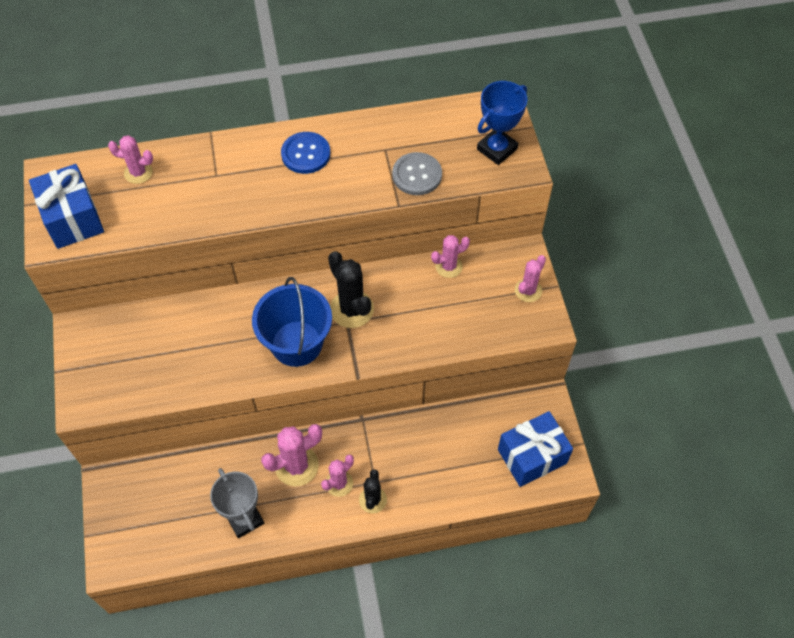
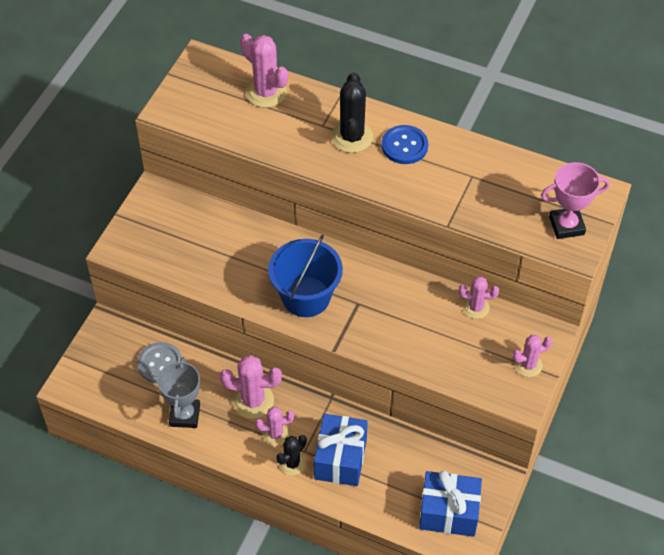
camera: 35 degrees right, 5 degrees down
(73, 219) = (194, 102): blue gift -> blue gift (340, 459)
(138, 172) = (266, 92): pink cactus -> pink cactus, size x1.59
(351, 309) = (369, 295): black cactus -> black cactus (352, 137)
(417, 175) = (481, 210): grey button -> grey button (160, 364)
(497, 149) = (566, 225): blue trophy -> pink trophy

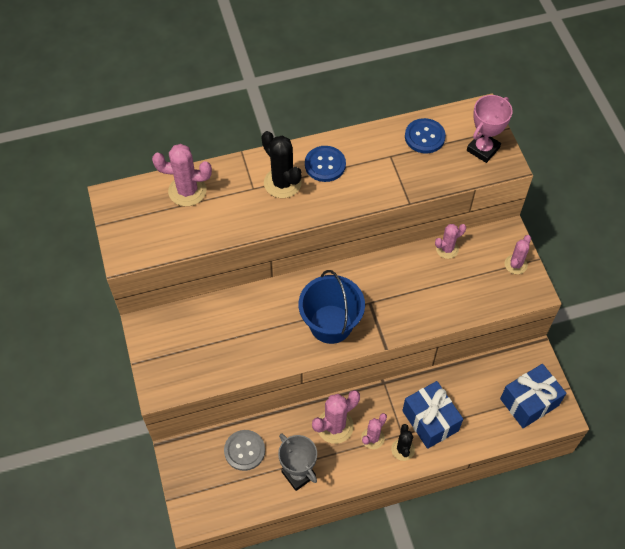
camera: 40 degrees left, 5 degrees up
(521, 180) = (424, 137): none -> blue button

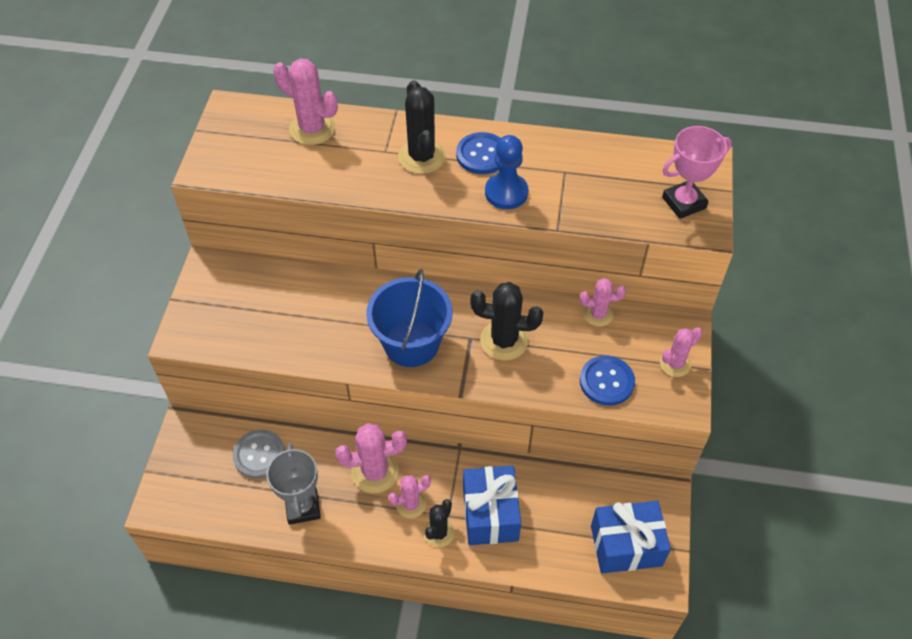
camera: 25 degrees right, 5 degrees down
(359, 188) = (506, 192): none -> blue pawn
(394, 295) = (504, 340): none -> black cactus
(424, 137) = (618, 165): blue button -> blue button (606, 381)

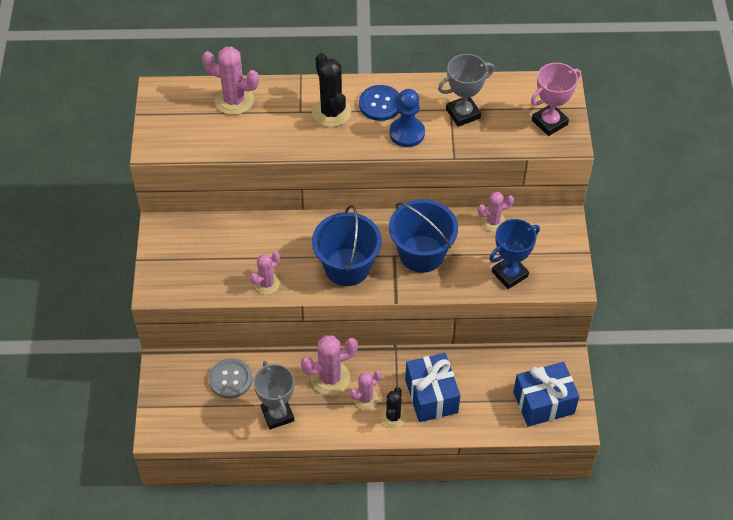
camera: 10 degrees left, 0 degrees up
(504, 340) = (421, 253): black cactus -> blue bucket
(579, 179) = (463, 114): none -> grey trophy
(606, 381) = (509, 274): blue button -> blue trophy
(675, 364) = (561, 252): pink cactus -> pink cactus (267, 284)

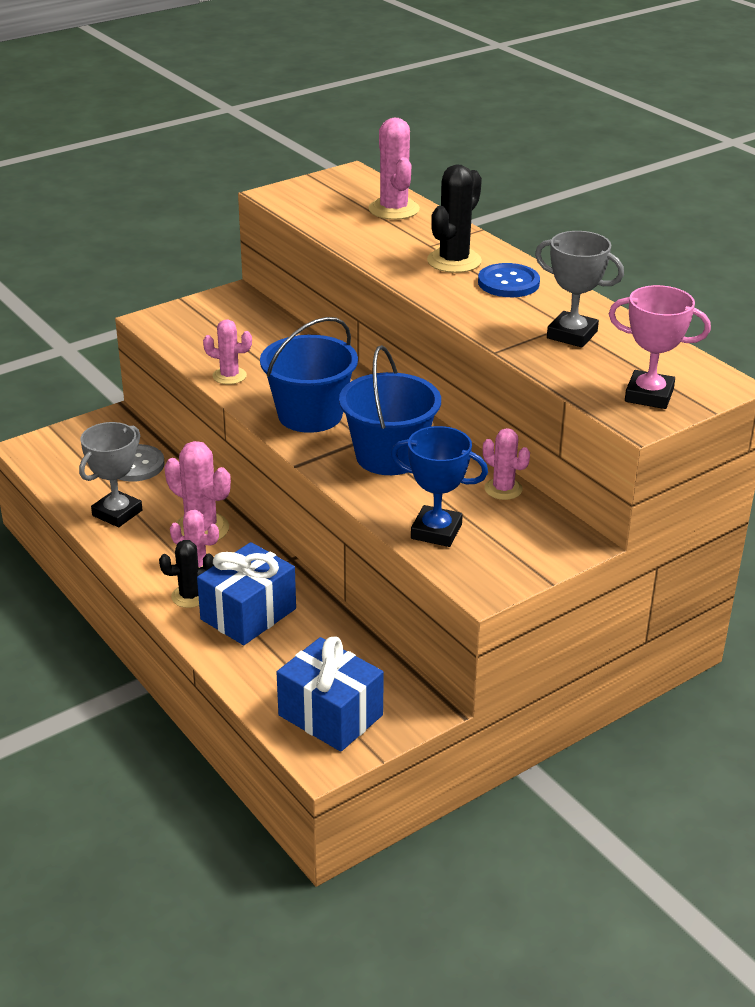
camera: 55 degrees right, 20 degrees down
(407, 133) = (489, 311): blue pawn -> none

